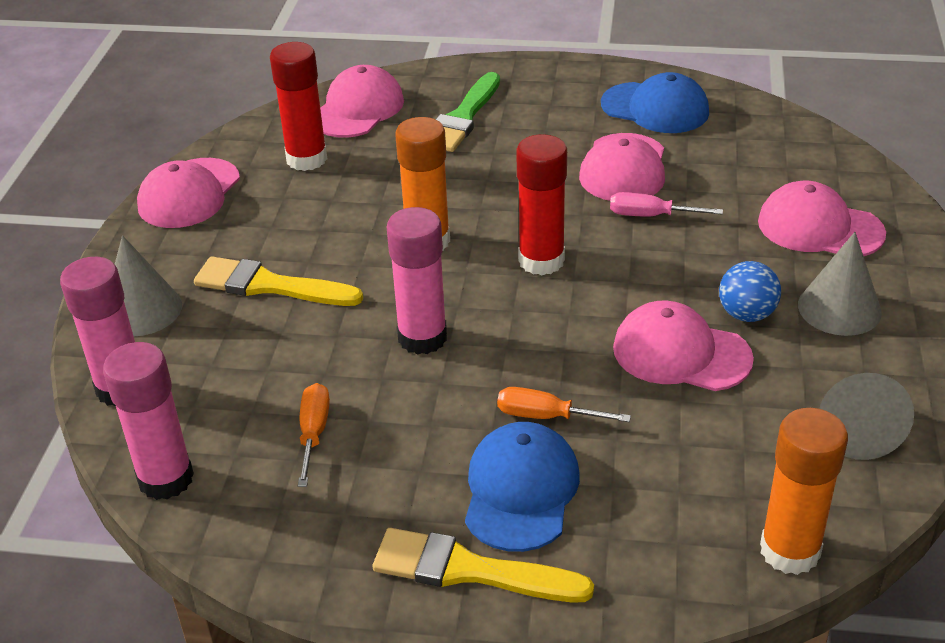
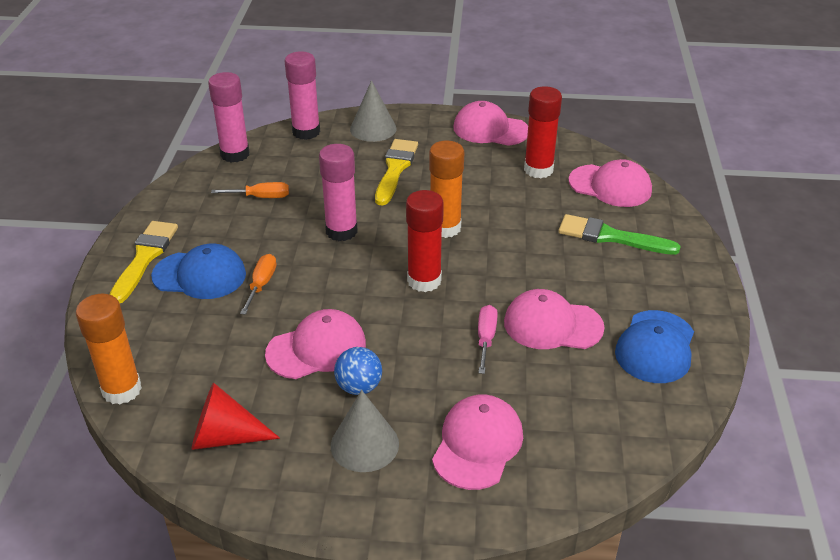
camera: 85 degrees right, 0 degrees up
(681, 353) = (316, 349): pink cap -> pink cap turned 45 degrees clockwise
(855, 428) = (225, 437): grey cone -> red cone

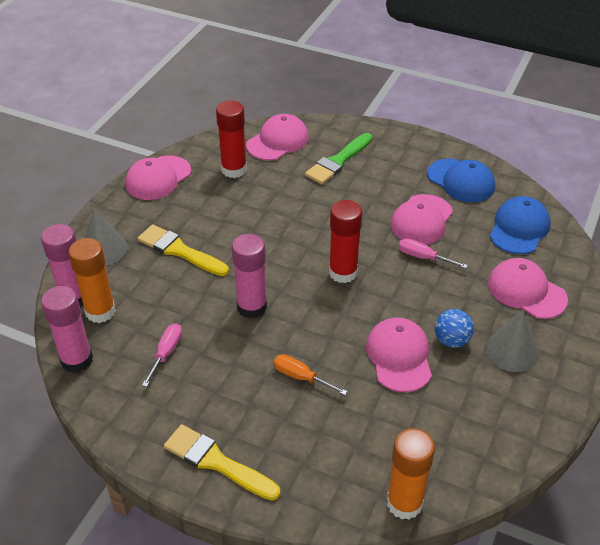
camera: 70 degrees left, 5 degrees up
(199, 275) = (266, 421): blue cap -> blue cap (519, 228)
(225, 437) = (482, 435): red cone -> none
(261, 197) = (166, 353): orange screwdriver -> pink screwdriver
(445, 228) = (281, 243): orange glue stick -> orange glue stick (100, 311)

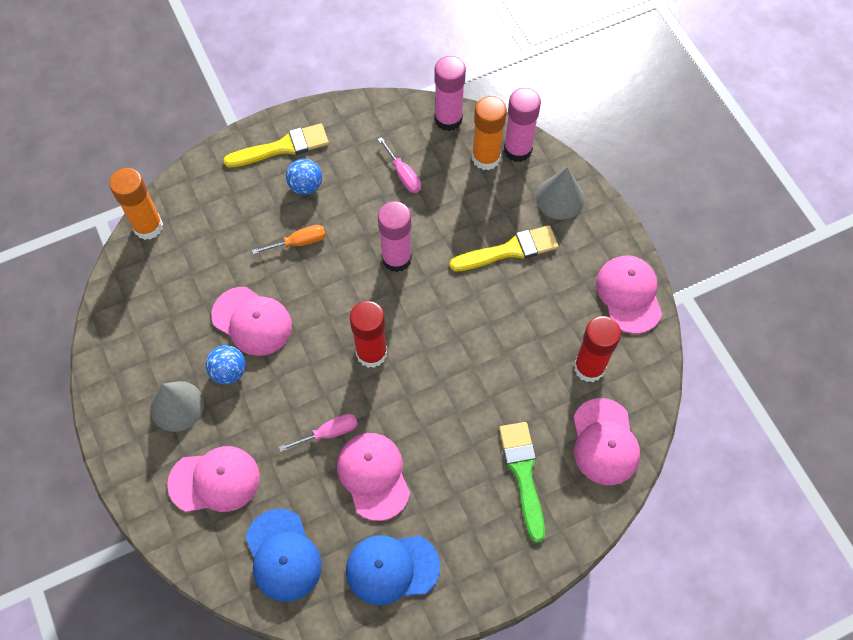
camera: 130 degrees right, 20 degrees up
(242, 412) = (305, 186): none -> blue ball

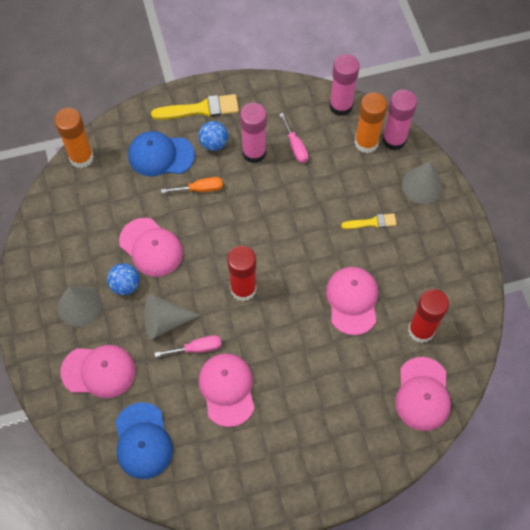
camera: 10 degrees right, 0 degrees up
(284, 407) = (165, 321): none -> grey cone
(392, 568) = (228, 467): blue cap -> blue cap (161, 155)
(396, 259) = (277, 215): pink glue stick -> pink glue stick (254, 153)
(509, 250) = (372, 222): yellow brush -> yellow brush, size x0.60
(523, 474) = (350, 409): green brush -> none
(629, 295) = (465, 275): pink cap -> pink cap (352, 301)

